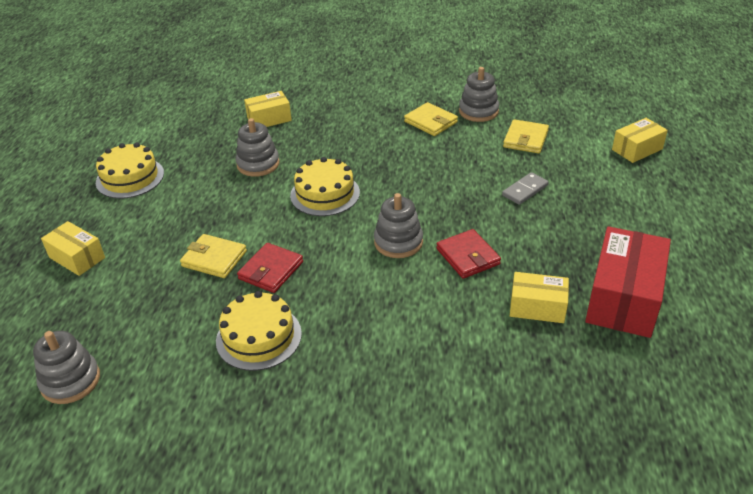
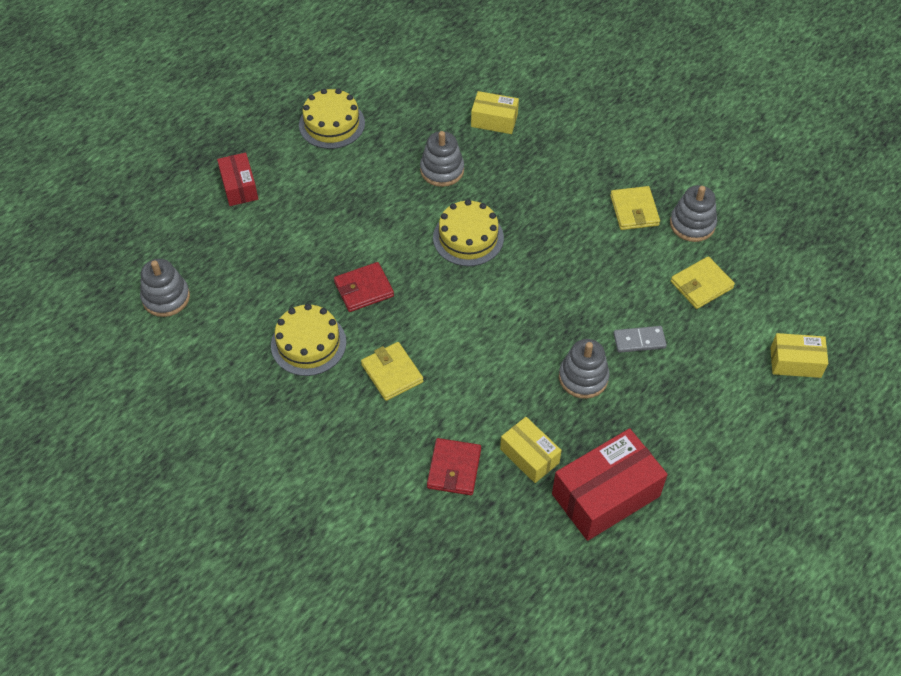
camera: 35 degrees right, 15 degrees up
(77, 257) = (239, 187): yellow box -> red box
(214, 259) = (332, 251): yellow wallet -> yellow wallet (392, 373)
(398, 242) = (482, 325): grey stacking toy -> grey stacking toy (583, 377)
(467, 256) = (522, 375): red wallet -> red wallet (454, 468)

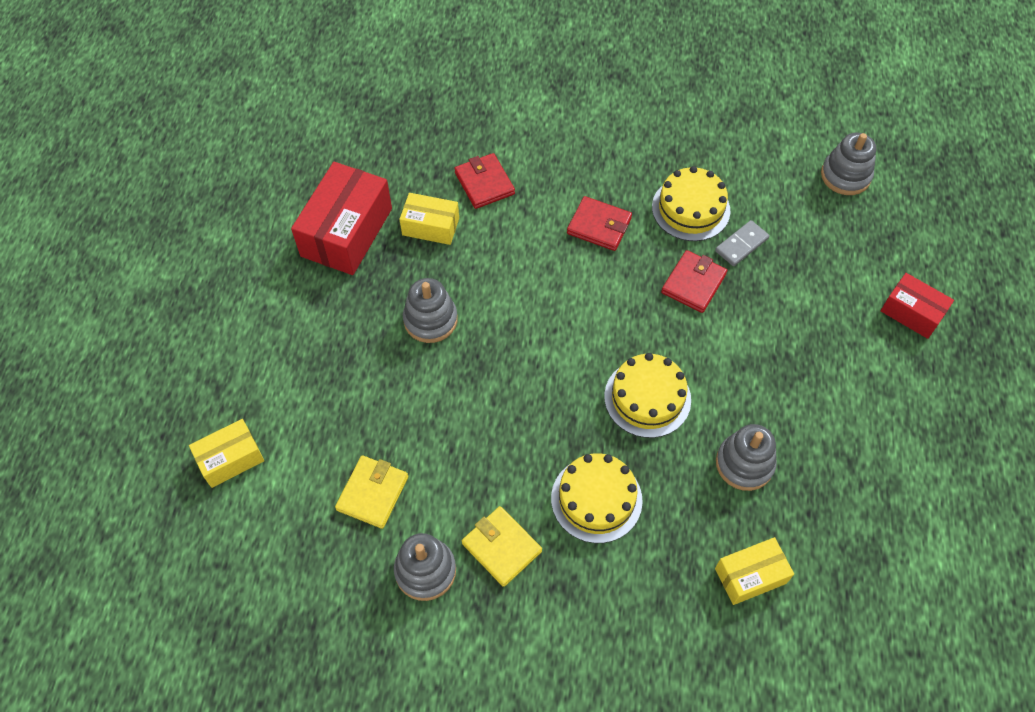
camera: 145 degrees right, 5 degrees up
(332, 124) = (911, 447): yellow cake -> yellow cake (596, 499)
(392, 373) = (599, 226): yellow wallet -> red wallet
(639, 341) = (400, 388): grey domino -> grey domino (741, 245)

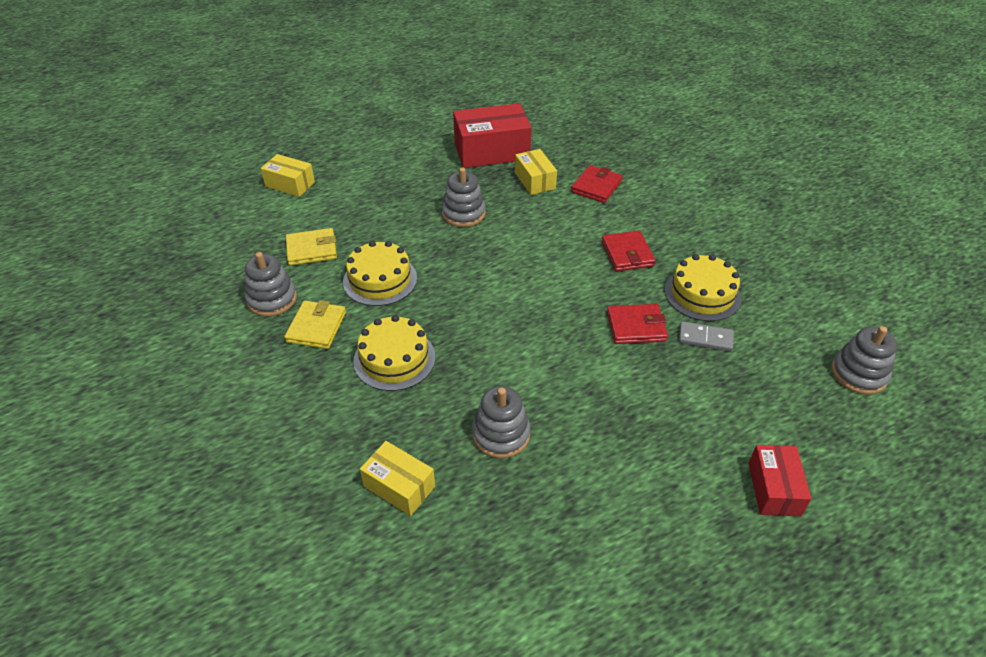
camera: 55 degrees right, 15 degrees down
(647, 398) = (506, 347): yellow cake -> yellow cake (380, 280)

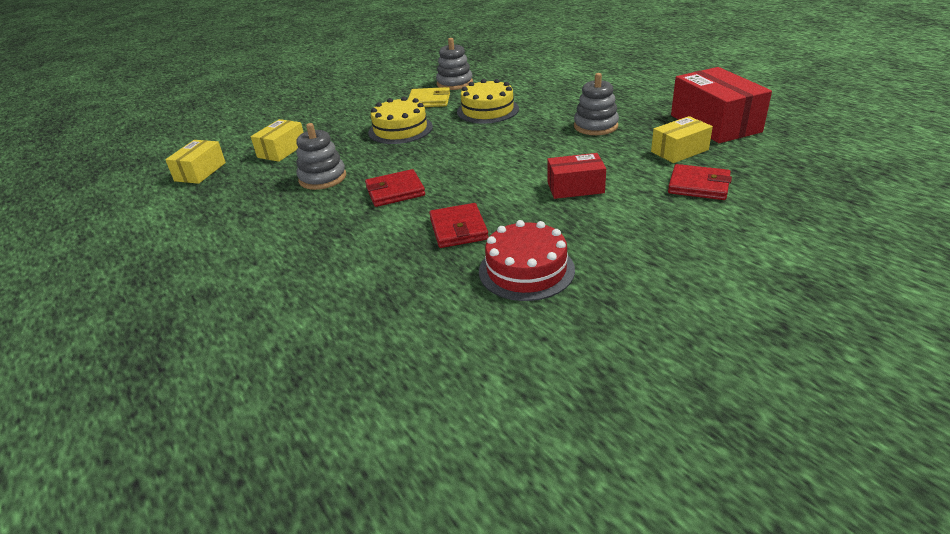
camera: 85 degrees right, 10 degrees down
(290, 184) = (590, 62): yellow box -> yellow box (200, 172)
(312, 249) = (514, 83): yellow wallet -> none
(627, 254) = (578, 215): red wallet -> red wallet (395, 191)
(702, 294) = (526, 270): yellow cake -> red cake
(705, 338) = (449, 274): grey domino -> none
(774, 489) = (234, 324): red box -> red box (575, 187)
(858, 374) = (401, 410): grey stacking toy -> none

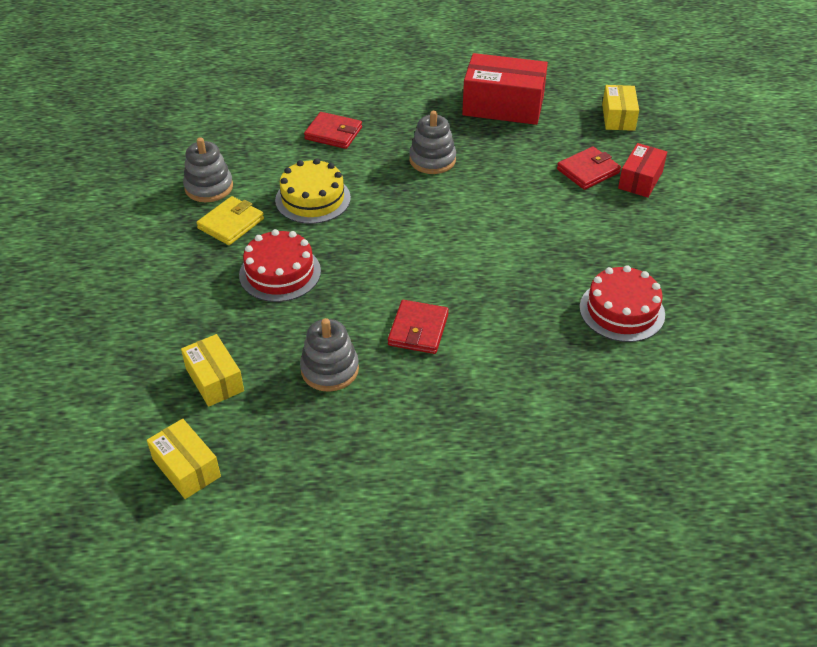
camera: 60 degrees left, 10 degrees up
(400, 129) = (280, 273): yellow cake -> red cake
(458, 229) = (527, 319): red wallet -> red wallet (333, 133)
(575, 187) = (527, 227): red box -> red box (640, 180)
(679, 151) = (527, 147): yellow box -> yellow box (618, 117)

